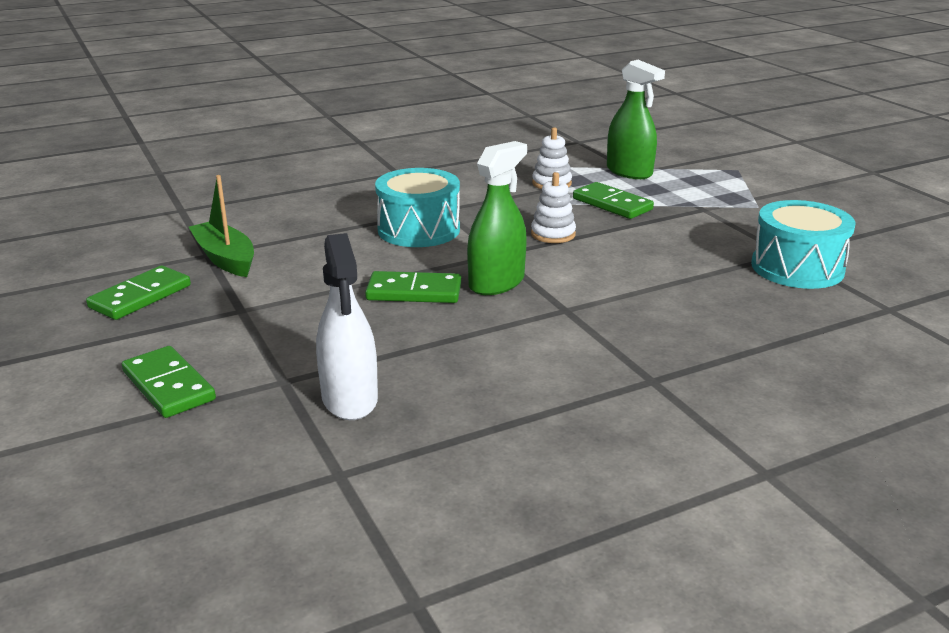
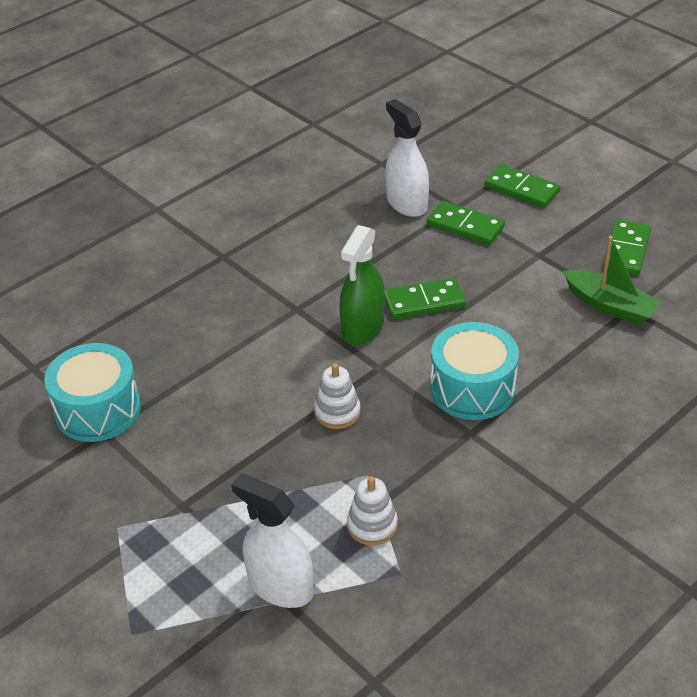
camera: 165 degrees right, 15 degrees up
(612, 204) = (288, 490): green domino -> green domino (465, 226)
(629, 172) = (280, 586): green spray bottle -> white spray bottle

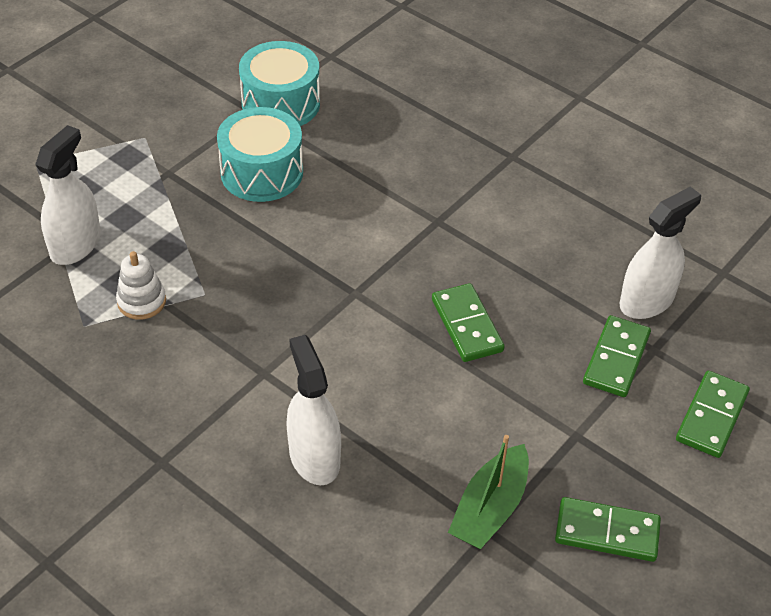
camera: 80 degrees right, 5 degrees up
(337, 412) = (287, 265): white stacking toy -> none
(363, 327) = (416, 276): green spray bottle -> none
(472, 388) = (330, 373): turquoise drum -> turquoise drum (262, 172)
(565, 403) = (314, 457): none -> white spray bottle

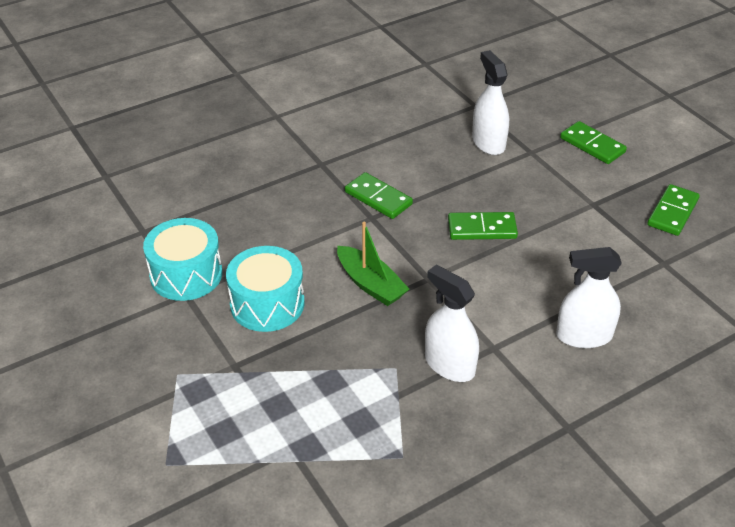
camera: 70 degrees left, 5 degrees down
(75, 245) = (298, 448): white spray bottle -> white spray bottle (449, 365)
(141, 301) = (388, 411): white stacking toy -> none
(490, 508) = (645, 258): green boat -> green boat (370, 284)
(616, 359) = (534, 170): green domino -> green domino (378, 198)

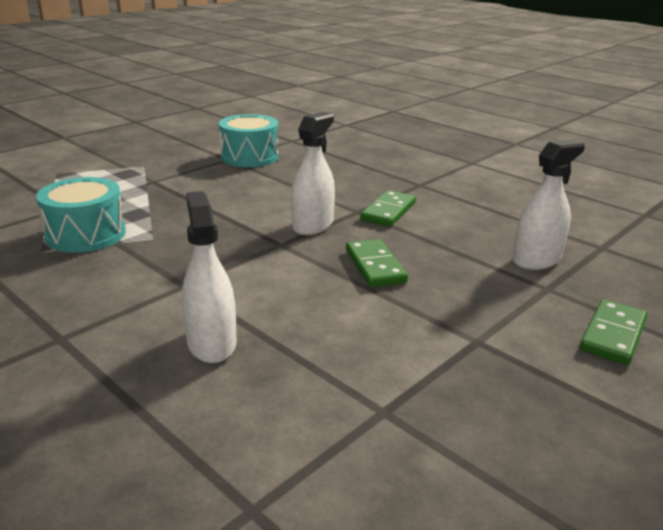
camera: 75 degrees right, 15 degrees down
(267, 304) = (224, 184): turquoise drum -> turquoise drum (86, 234)
(370, 284) = (262, 219): green boat -> none
(449, 365) = (157, 263): white spray bottle -> white spray bottle (312, 225)
(672, 212) = (515, 419): green domino -> none

